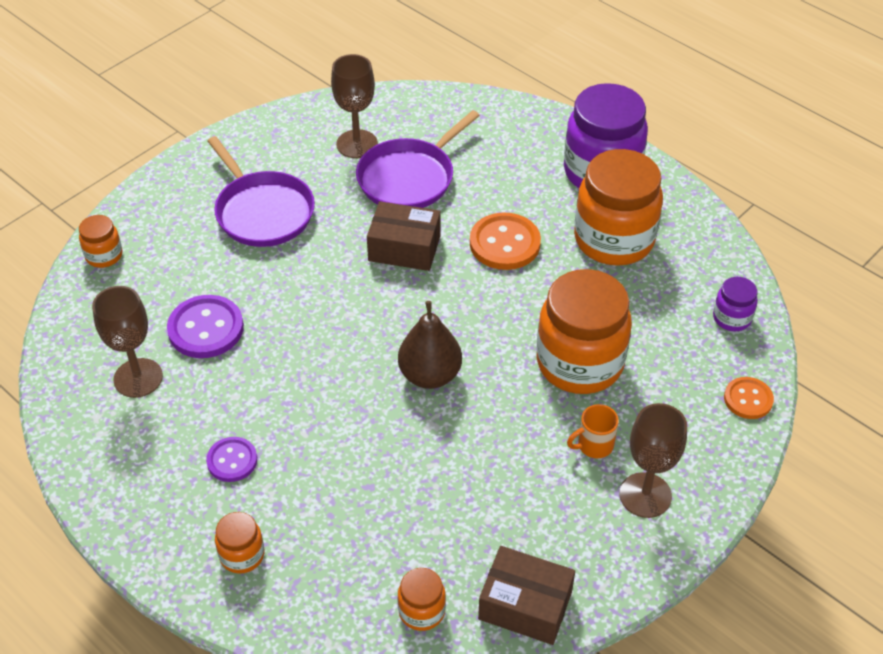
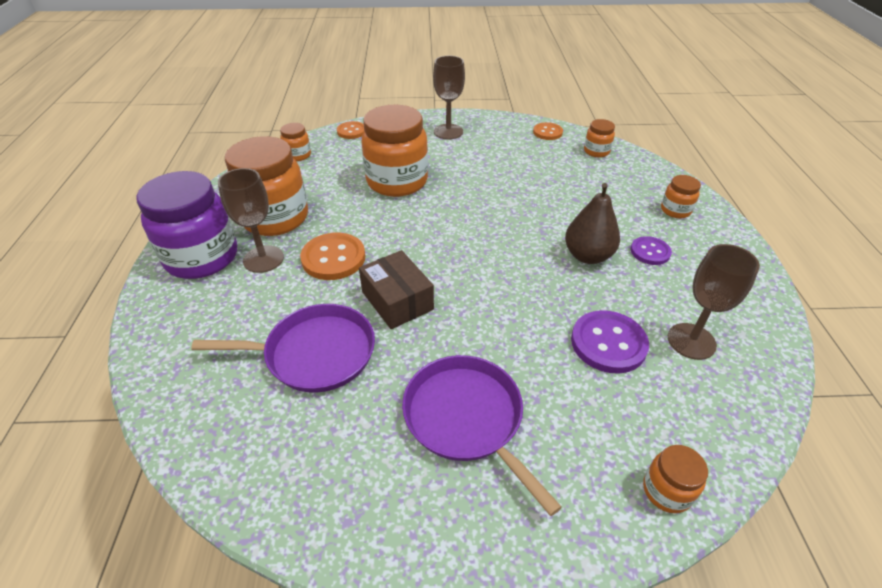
camera: 135 degrees left, 5 degrees down
(262, 211) = (467, 418): purple pan -> purple pan turned 45 degrees counterclockwise
(357, 144) = (303, 426): brown goblet -> brown goblet (263, 259)
(430, 375) = (482, 222): brown pear -> brown pear (587, 256)
(525, 605) = (547, 132): brown box -> orange button
(594, 445) = (443, 154): orange mug -> none
(732, 318) = (298, 155): purple jar -> orange jar

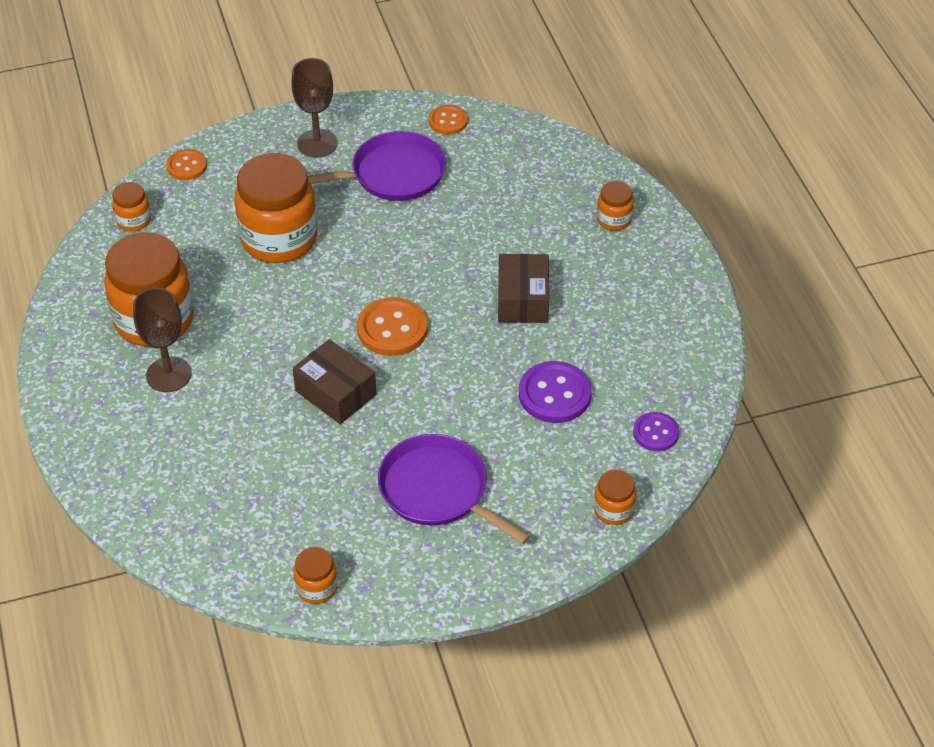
camera: 15 degrees left, 5 degrees up
(202, 257) = (97, 387): purple jar -> none
(314, 353) = (274, 463): purple pan -> purple pan (393, 174)
(333, 258) = (247, 358): orange button -> orange button (392, 329)
(587, 256) = (523, 300): brown pear -> brown box
(596, 151) = (515, 144): orange jar -> orange jar (316, 588)
(650, 252) = (588, 281): purple button -> purple button (655, 433)
(691, 341) = (632, 376): brown goblet -> none

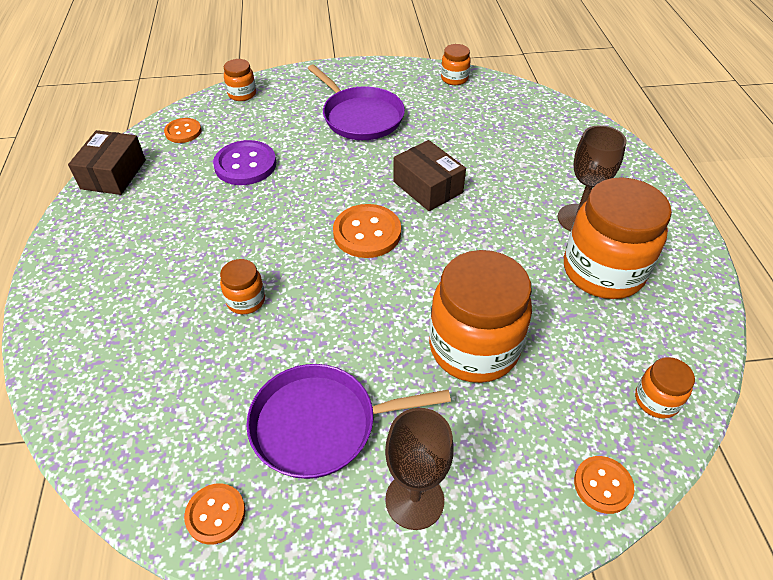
camera: 170 degrees left, 0 degrees up
(523, 300) = (234, 244): brown box -> brown box (113, 174)
(614, 219) = (91, 318): orange jar -> orange jar (246, 300)
(655, 433) = (183, 132): purple button -> orange button

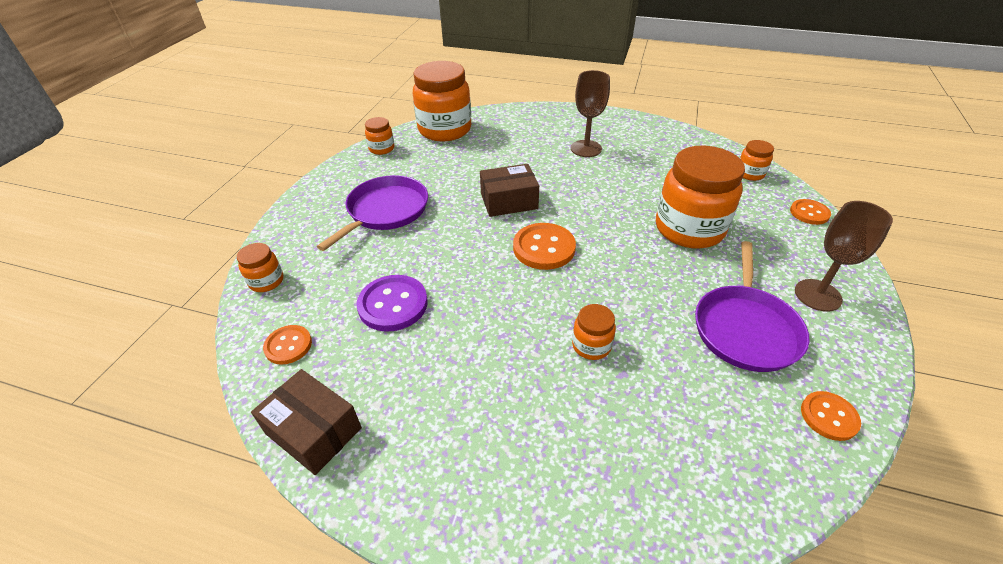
camera: 65 degrees left, 5 degrees down
(360, 117) = (385, 211): purple pan -> purple pan turned 45 degrees counterclockwise
(603, 271) = (639, 156): orange jar -> orange jar (445, 130)

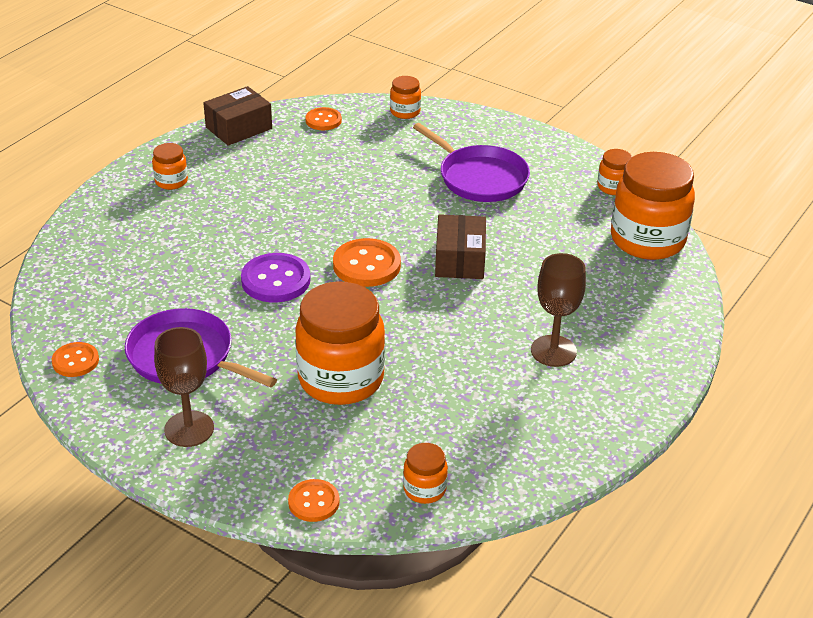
camera: 105 degrees right, 5 degrees down
(393, 304) = (339, 169): purple button -> purple button (276, 280)
(591, 346) = (228, 260): orange jar -> orange jar (171, 181)

